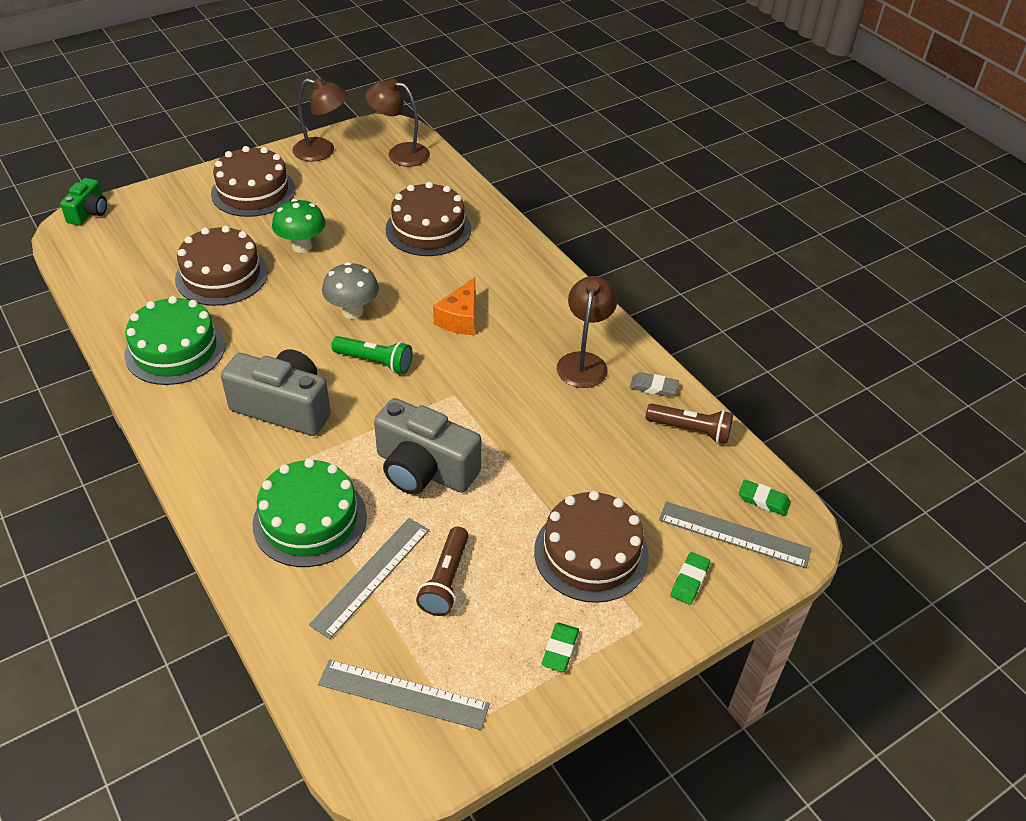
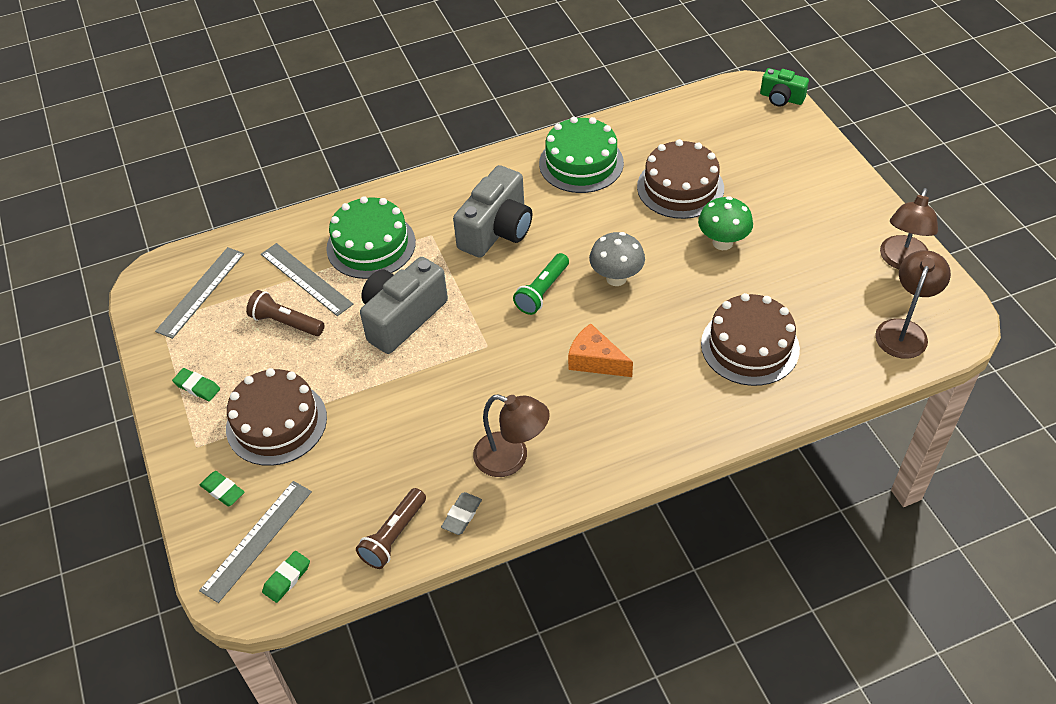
camera: 105 degrees right, 5 degrees up
(253, 191) = (819, 206): brown cake -> none

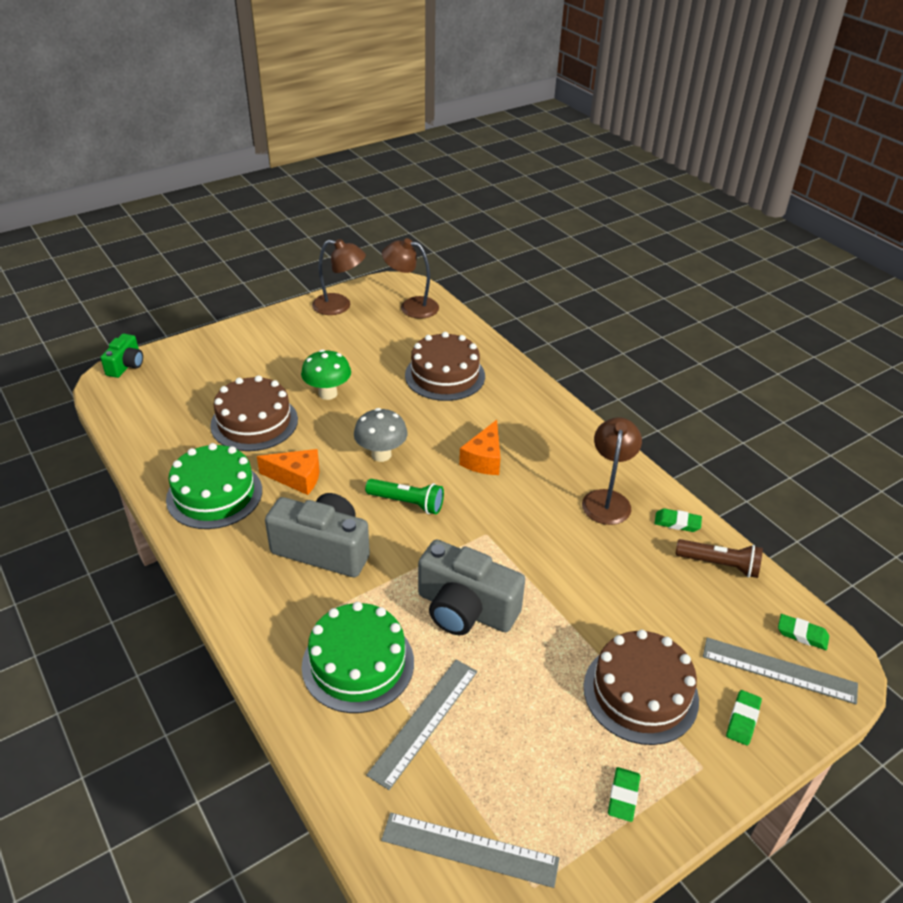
camera: 105 degrees left, 10 degrees down
(286, 323) = (499, 724): brown flashlight -> none
(462, 515) = (677, 523): grey eraser -> green eraser
(593, 216) = (297, 478): none -> orange cheese

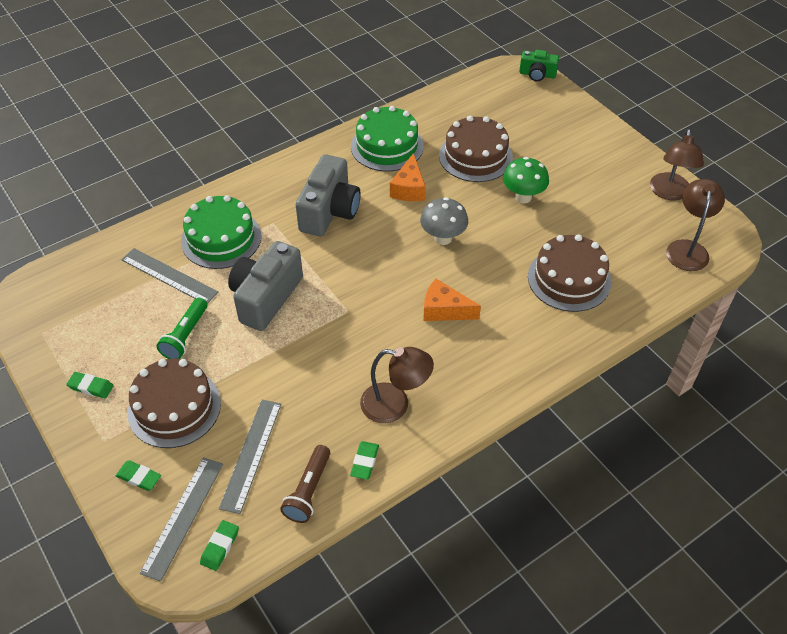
camera: 90 degrees right, 10 degrees up
(407, 503) = (383, 258): green flashlight -> green flashlight (185, 336)
(469, 850) = (73, 301): grey ruler -> grey ruler (251, 454)

